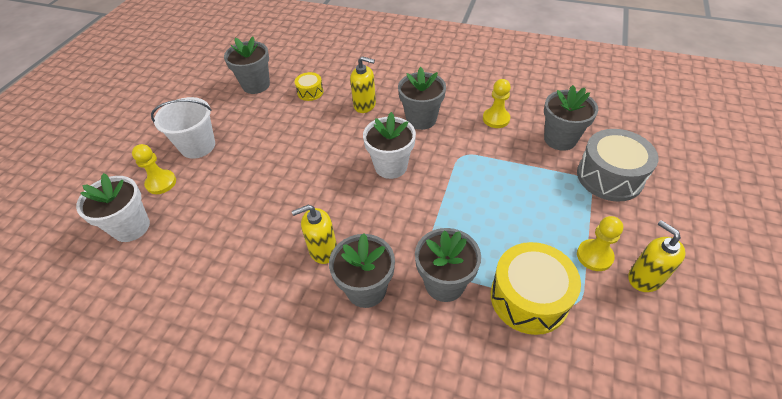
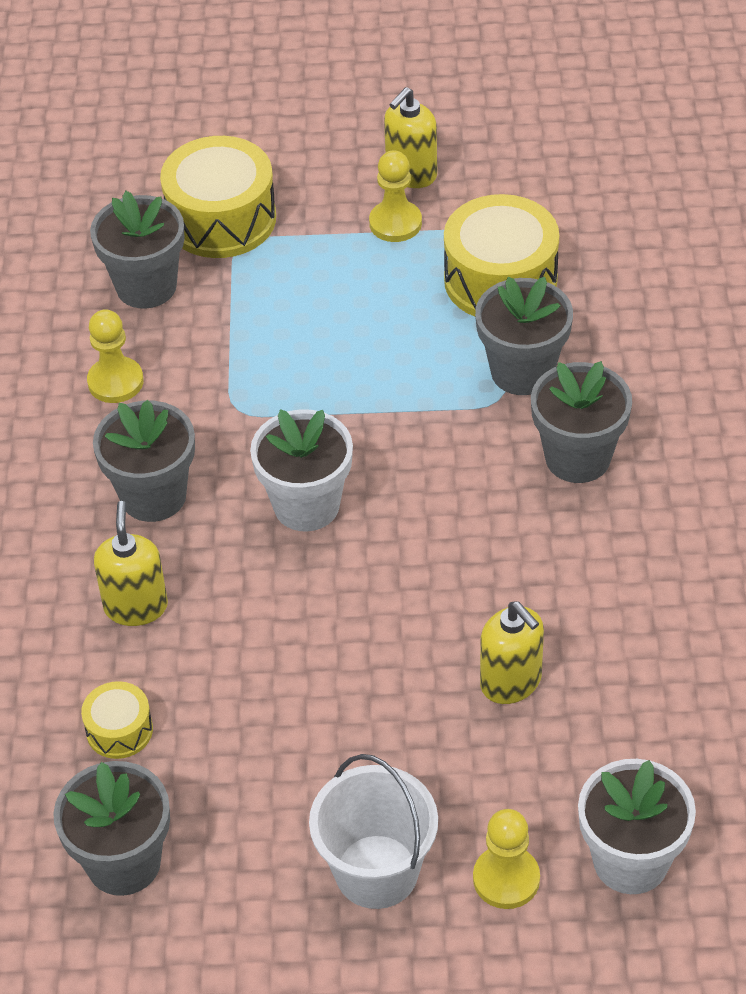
camera: 110 degrees left, 0 degrees up
(323, 250) = (535, 537): yellow soap dispenser -> yellow soap dispenser (511, 682)
(609, 176) = (221, 219): grey drum -> yellow drum

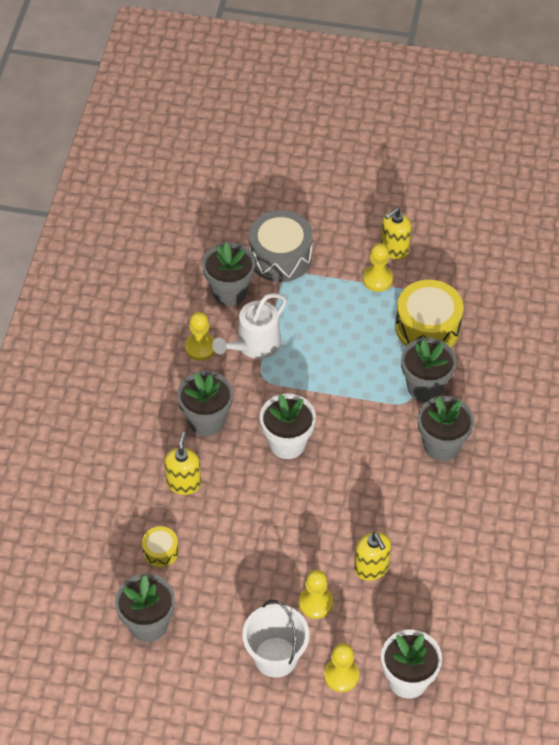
camera: 10 degrees right, 5 degrees up
(209, 360) = (254, 344): none -> white watering can
(221, 219) = (280, 257): yellow drum -> grey drum
(425, 762) = (315, 603): none -> yellow pawn

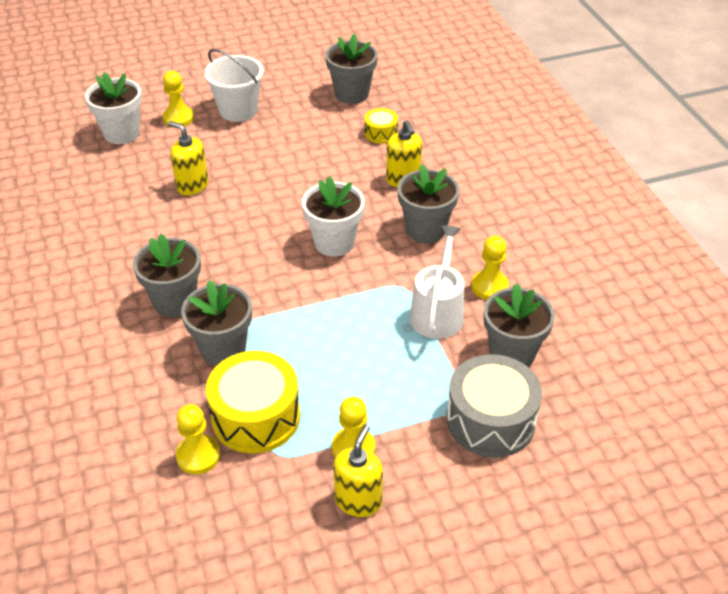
camera: 150 degrees right, 10 degrees down
(315, 603) = (227, 148): yellow pawn -> yellow pawn (198, 455)

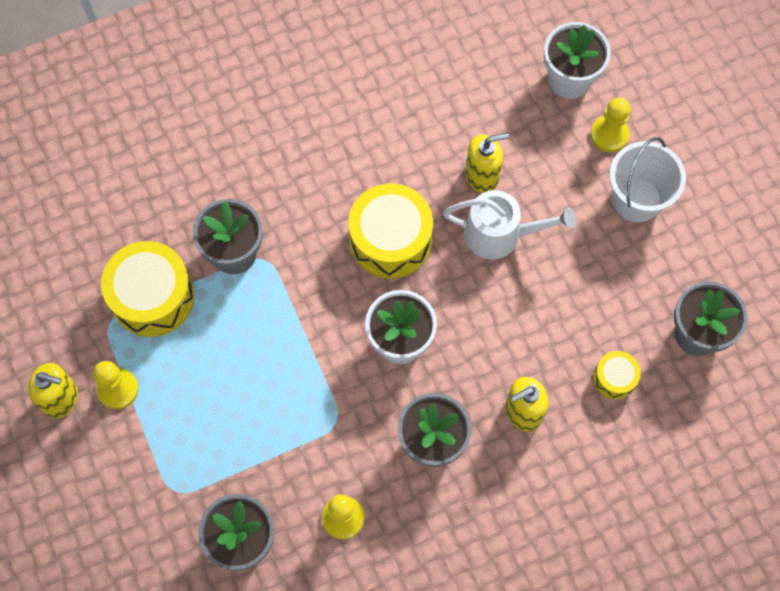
camera: 85 degrees right, 25 degrees up
(175, 301) = (296, 196): grey flower pot -> none
(192, 185) = (482, 176): yellow soap dispenser -> yellow soap dispenser turned 45 degrees clockwise
(198, 455) = (107, 255): yellow pawn -> none
(237, 242) = (390, 240): none -> yellow drum
(438, 312) = (298, 461): white watering can -> white watering can (499, 234)
(490, 420) = (154, 518): grey drum -> none

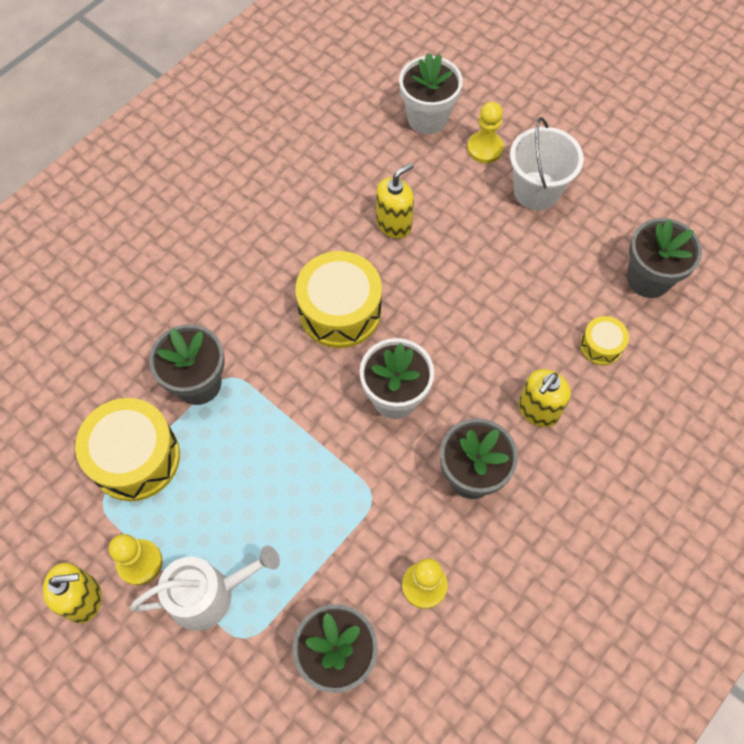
camera: 25 degrees left, 5 degrees down
(499, 234) = (435, 266): white watering can -> white watering can (208, 594)

